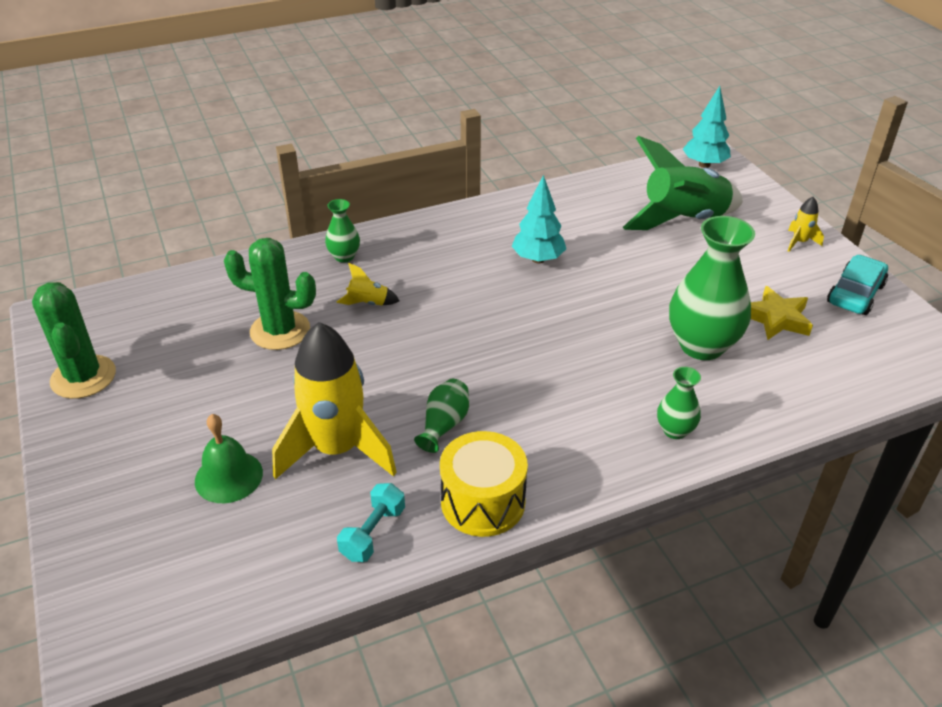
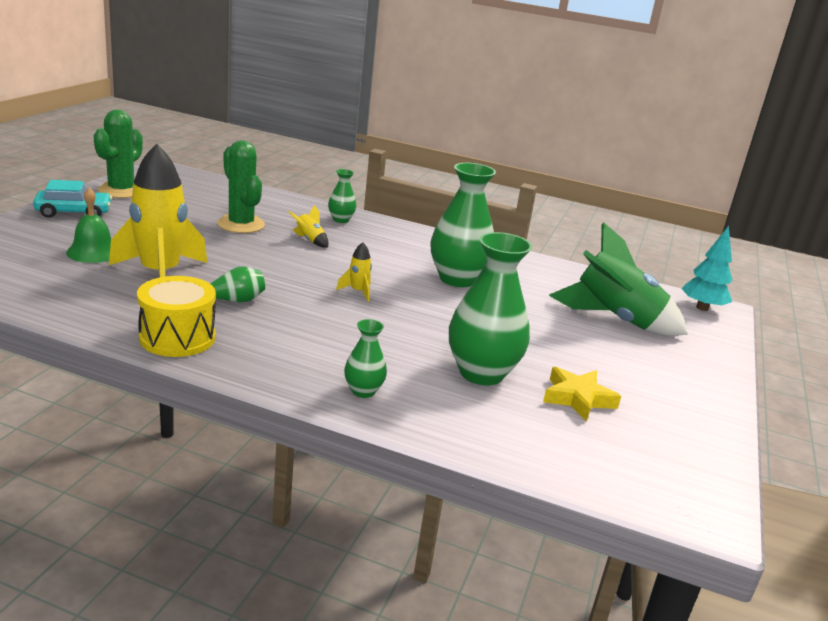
camera: 40 degrees right, 15 degrees down
(373, 533) = (99, 310): turquoise dumbbell -> none
(538, 259) = (457, 279): turquoise tree -> green vase
(799, 242) = (699, 380): yellow rocket -> yellow rocket (358, 292)
(855, 294) = (687, 430): turquoise car -> turquoise car (74, 212)

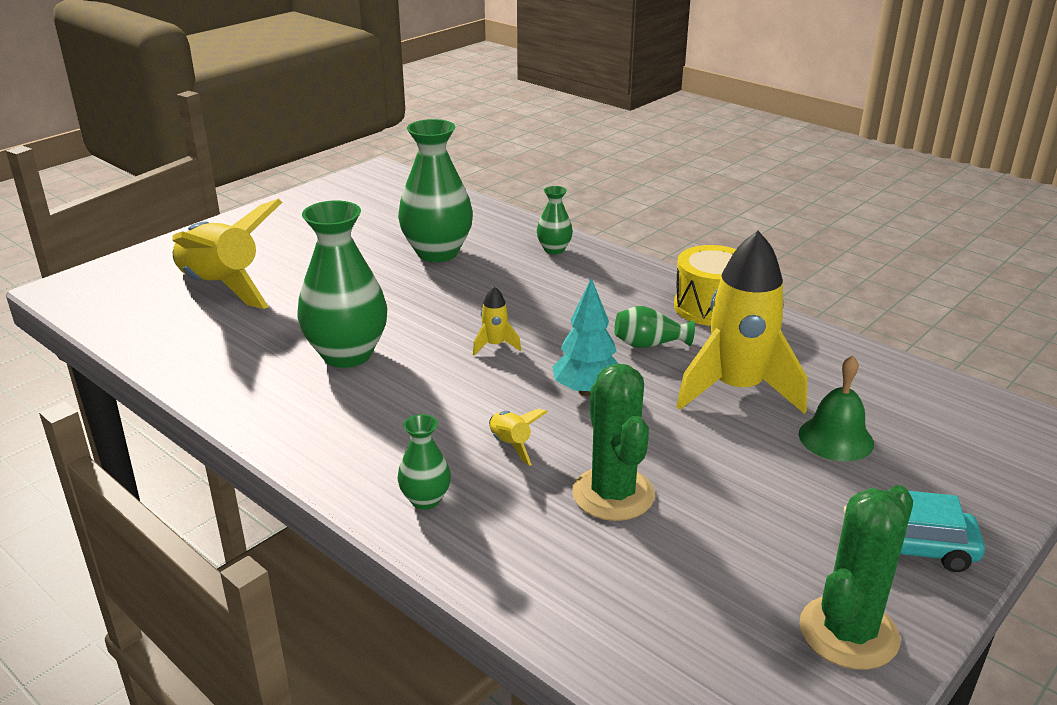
camera: 155 degrees left, 5 degrees up
(578, 398) = (375, 229): yellow star -> none
(615, 320) = (222, 287): green rocket -> yellow rocket
(702, 308) = (84, 291): turquoise tree -> turquoise tree (587, 391)

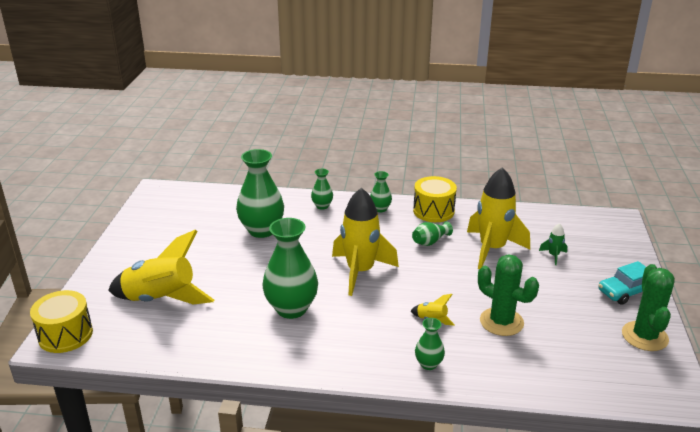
camera: 35 degrees left, 0 degrees up
(86, 286) = (65, 335): none -> yellow drum
(495, 345) = (360, 272): yellow rocket -> yellow rocket, size x2.42
(587, 391) = (432, 277): turquoise tree -> none
(631, 278) = (380, 209): none -> green vase
(836, 438) = (553, 256): green bell -> green rocket

